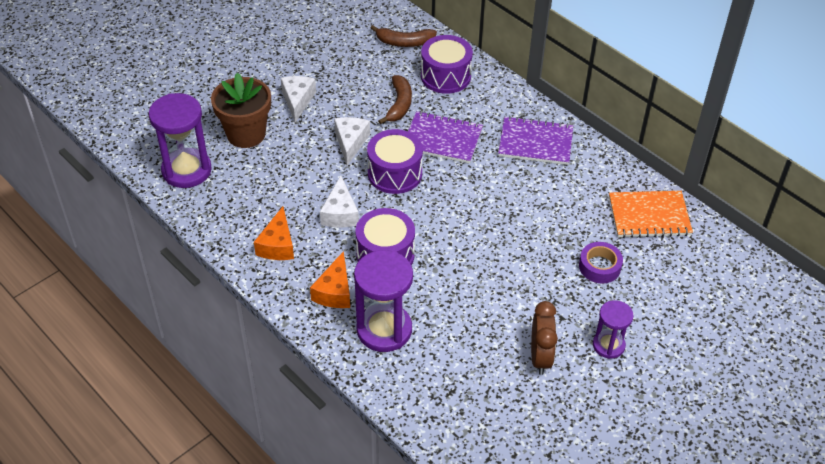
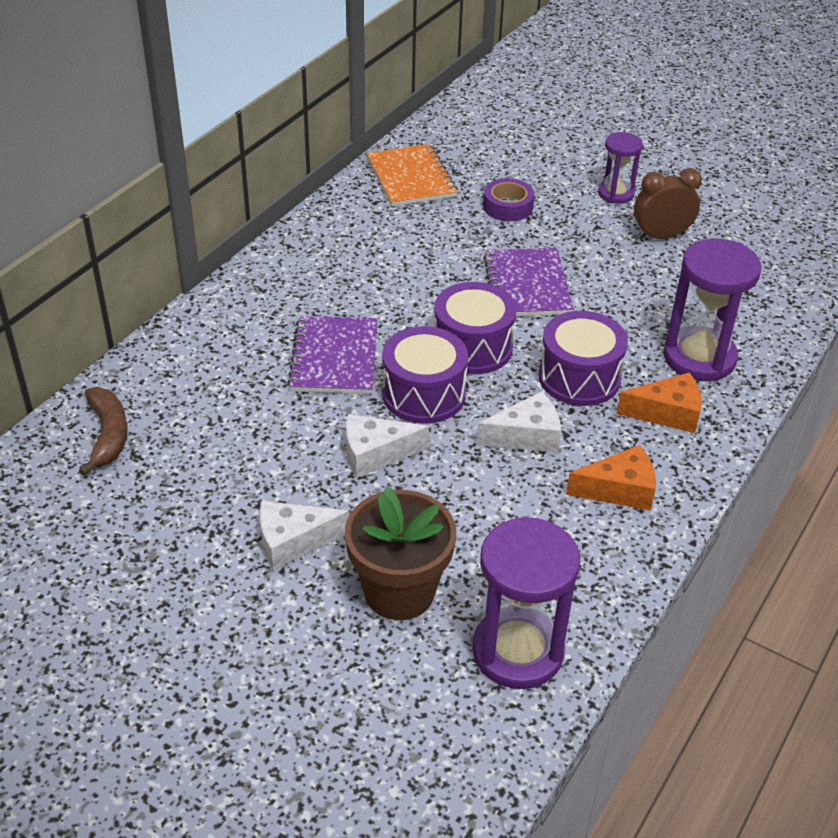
camera: 105 degrees left, 5 degrees down
(399, 104) = (270, 415): brown banana -> none
(445, 76) = (189, 374): purple drum -> purple drum (472, 347)
(535, 143) = (313, 272): purple notebook -> purple notebook (527, 285)

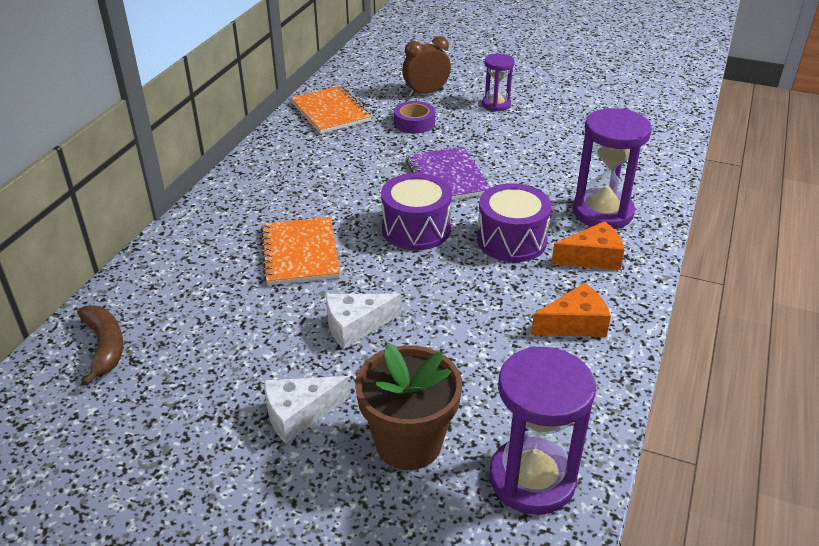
camera: 10 degrees left, 5 degrees down
(334, 357) = (300, 253): purple notebook -> orange notebook
(423, 394) = (385, 271): purple drum -> none
(526, 436) = (482, 292): white cheese -> none
(661, 236) = (541, 129): brown clock -> brown clock (426, 93)

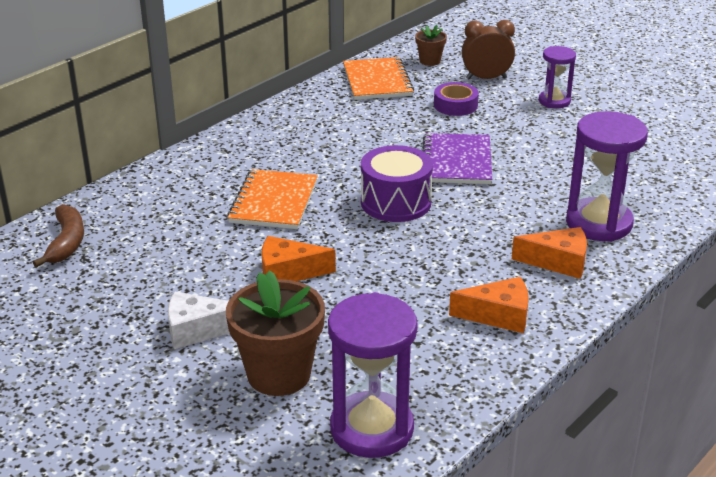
camera: 20 degrees right, 5 degrees down
(355, 326) = (288, 272): white cheese -> orange cheese
(367, 85) = (430, 61): none -> brown flower pot
(511, 240) = (485, 230): purple drum -> none

